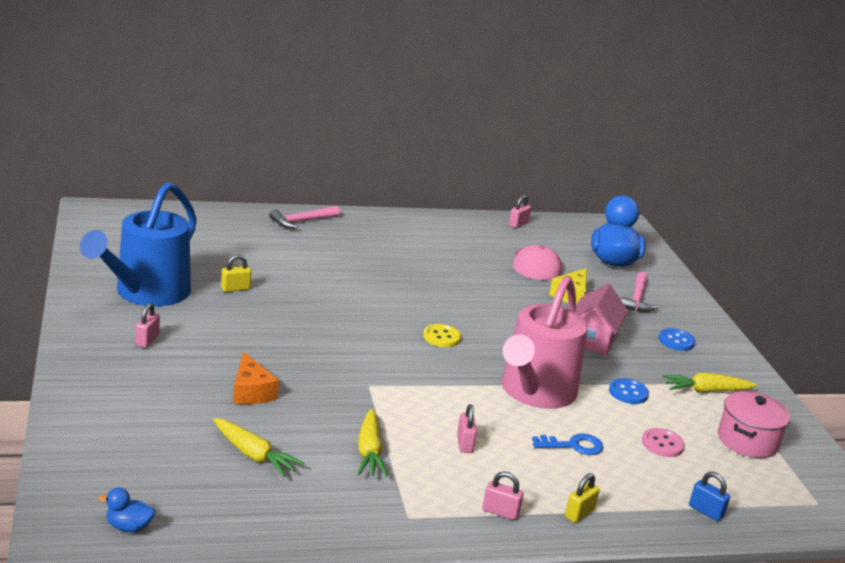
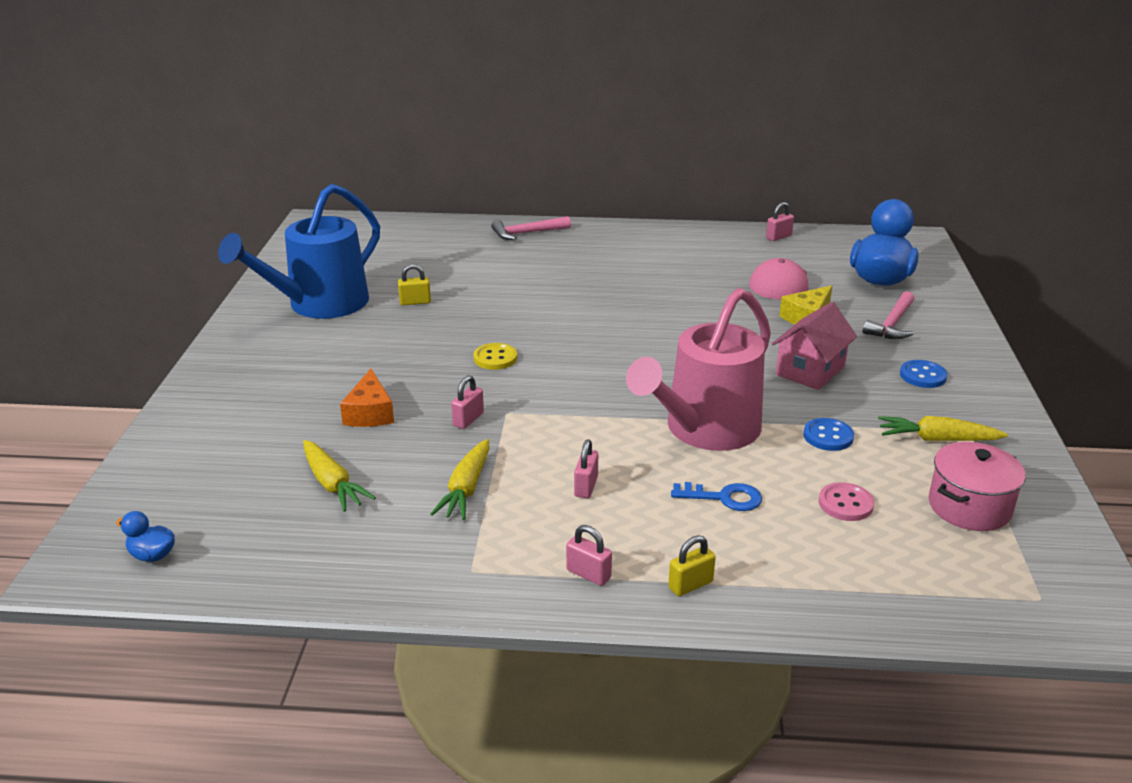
camera: 20 degrees right, 5 degrees up
(147, 340) = (291, 353): pink padlock -> pink padlock (468, 419)
(441, 337) = (621, 361): yellow button -> yellow button (495, 358)
(706, 511) = (868, 596): blue padlock -> none

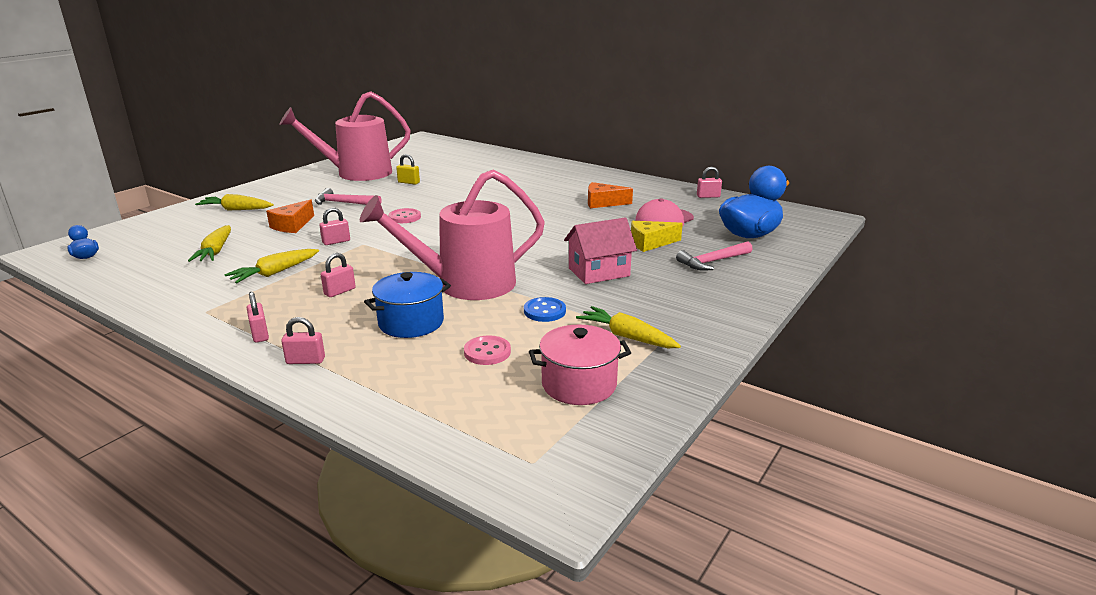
camera: 30 degrees right, 5 degrees down
(245, 411) = (236, 210): none -> yellow carrot
(320, 304) = (357, 173): blue watering can -> pink watering can
(495, 358) = (404, 217): yellow button -> pink button
(526, 233) = (533, 163): pink hammer -> pink hammer (343, 203)
(687, 274) = (603, 203): none -> orange cheese
(690, 585) = (305, 361): yellow padlock -> pink padlock
(723, 498) = (411, 323): blue key -> blue pot
(923, 376) = (684, 297): blue button -> none

